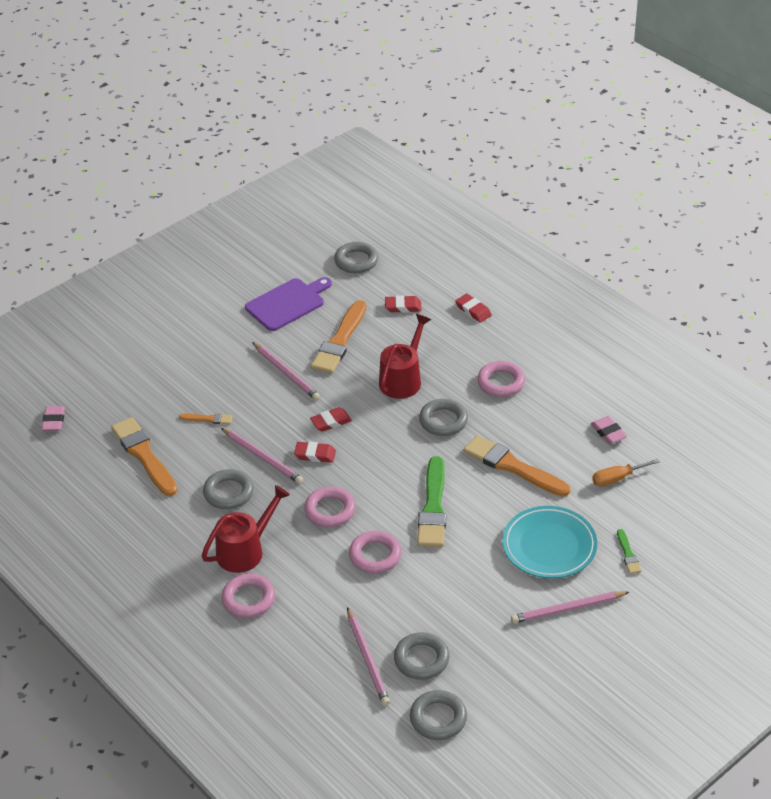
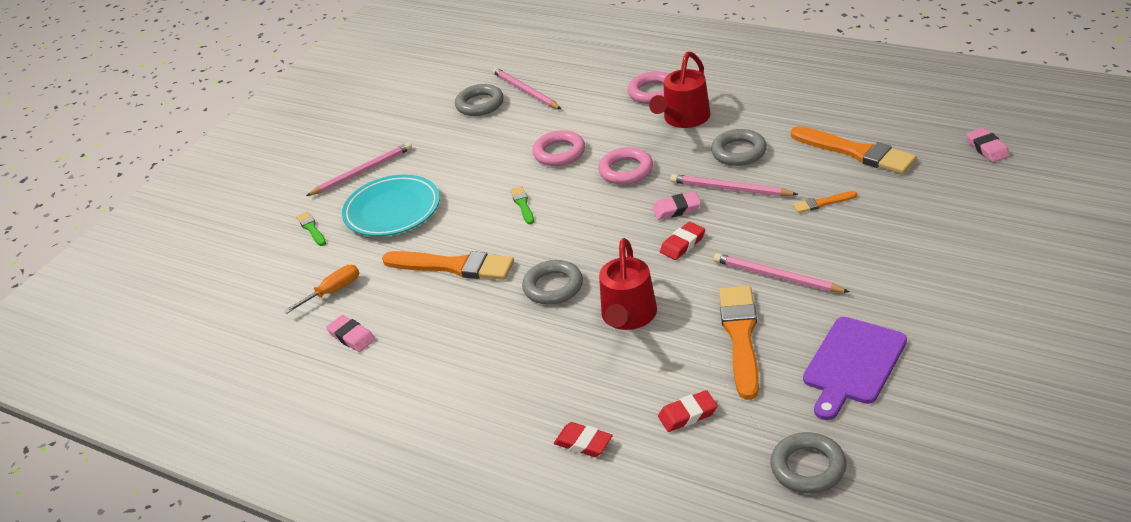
camera: 165 degrees right, 5 degrees down
(315, 454) = (676, 209): red eraser -> pink eraser
(433, 507) = (523, 204): green brush -> green brush, size x0.47
(438, 718) = (450, 79): grey ring -> none
(501, 382) = (502, 353): pink ring -> none

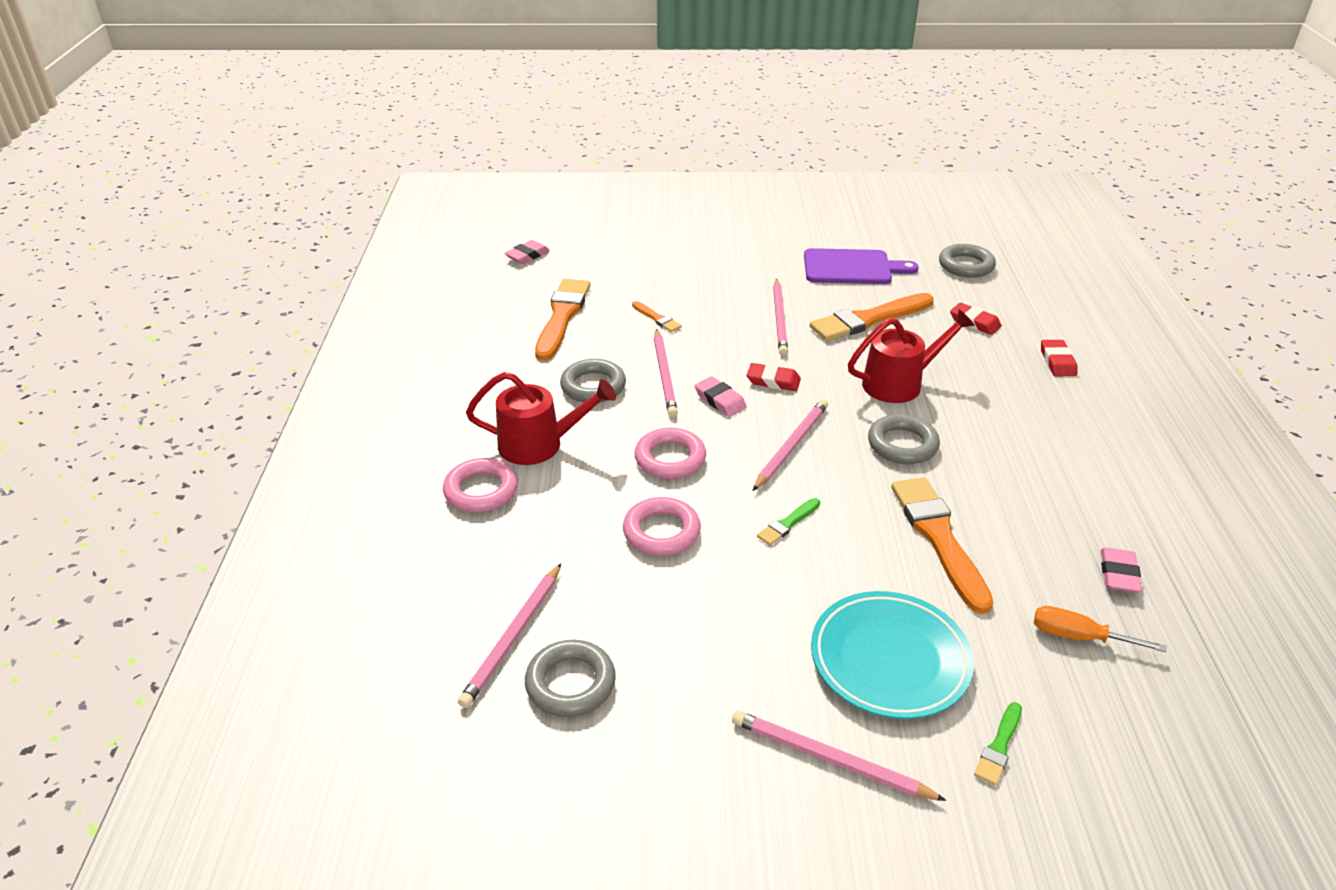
camera: 125 degrees left, 0 degrees up
(595, 229) = (791, 446): none -> pink pencil

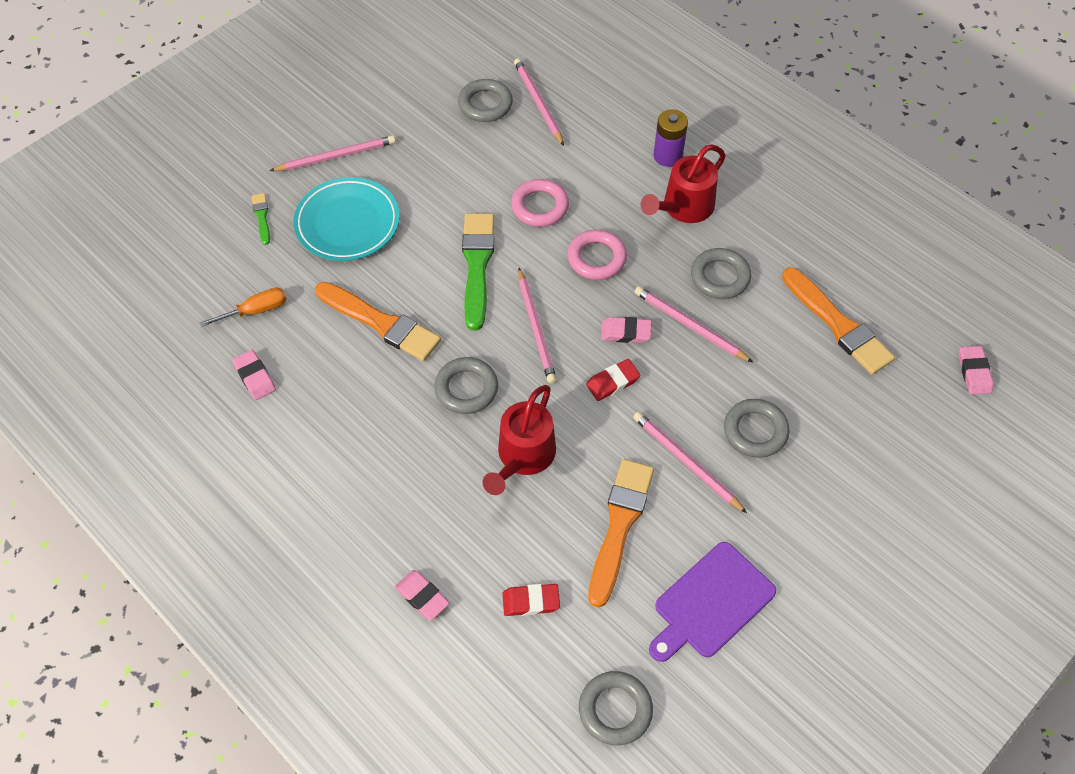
camera: 135 degrees right, 20 degrees up
(481, 490) = (667, 156): pink ring -> purple battery
(657, 318) = (773, 382): orange brush -> none
(709, 307) = (755, 431): none -> grey ring
(788, 523) = (477, 265): green brush -> green brush, size x2.13
(1057, 362) = (422, 596): red eraser -> pink eraser

